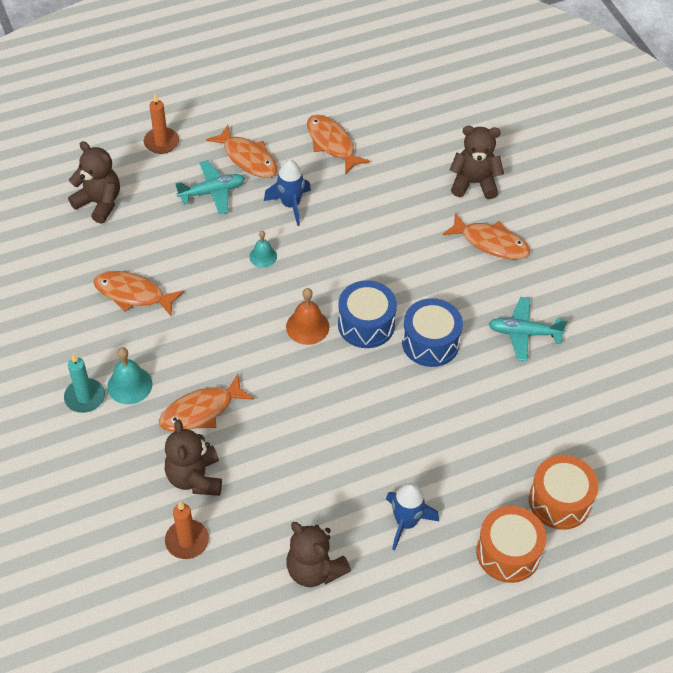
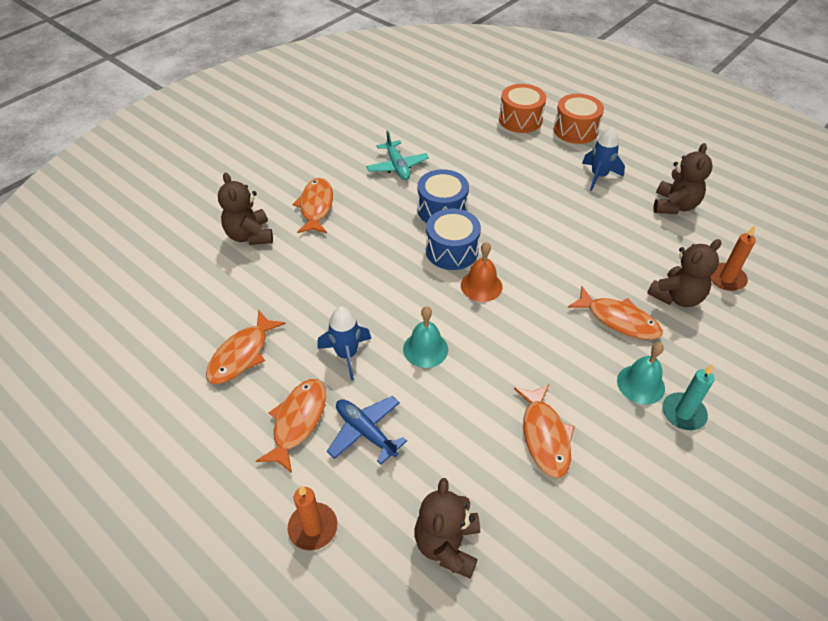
camera: 115 degrees left, 5 degrees down
(212, 192) = (366, 432): turquoise plane -> blue plane
(263, 256) = (425, 349): turquoise bell -> turquoise bell, size x1.51

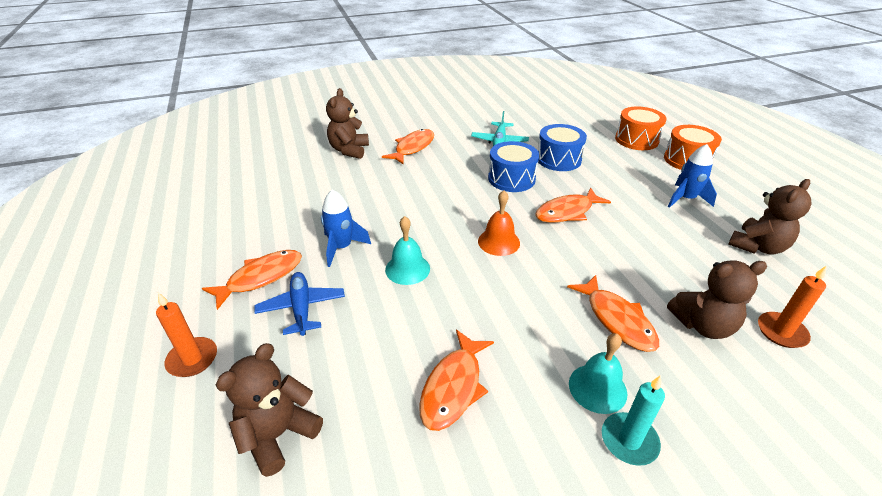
camera: 30 degrees right, 10 degrees down
(242, 354) = (269, 218): orange fish -> orange fish (567, 212)
(452, 251) = (494, 208): blue drum -> blue drum (558, 159)

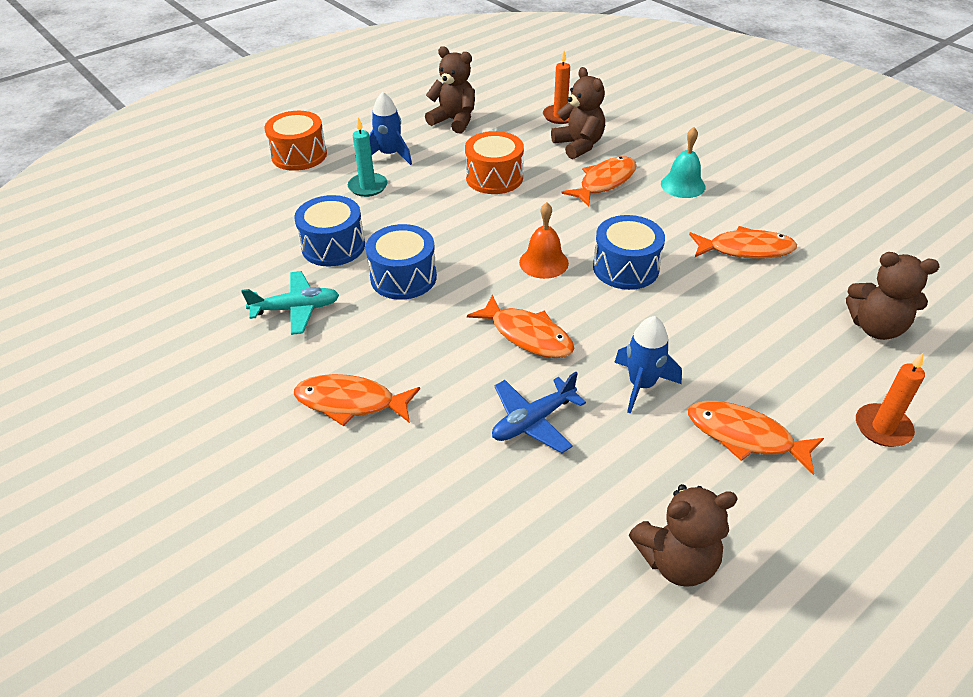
camera: 110 degrees left, 5 degrees up
(302, 308) = (754, 376): blue plane -> blue plane (533, 421)
(349, 150) = (391, 487): brown teddy bear -> brown teddy bear (677, 561)
(407, 269) = (635, 316): turquoise bell -> none
(469, 285) = (625, 268): none -> blue drum
(567, 212) = (457, 225): orange fish -> orange fish (527, 335)
(629, 440) = (713, 170): turquoise candle -> turquoise candle (368, 187)
(636, 140) = (254, 191): orange drum -> orange drum (494, 177)

